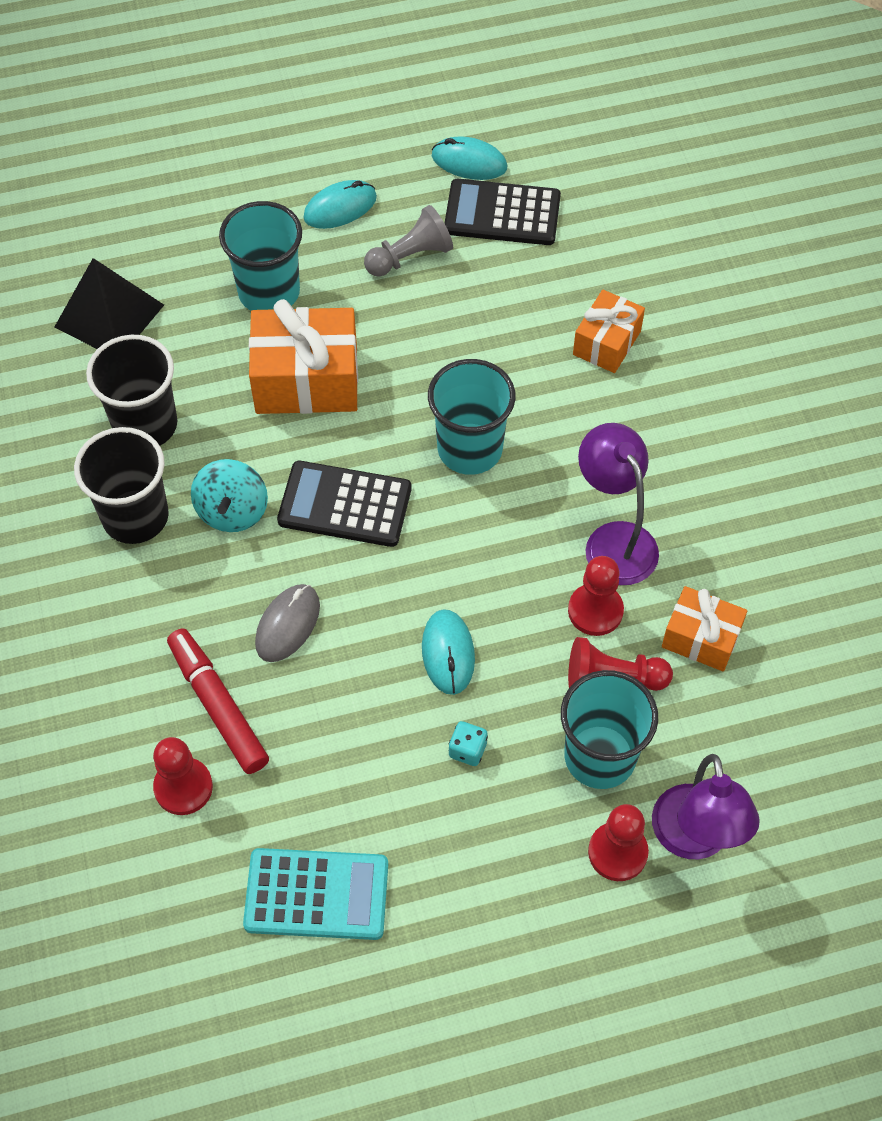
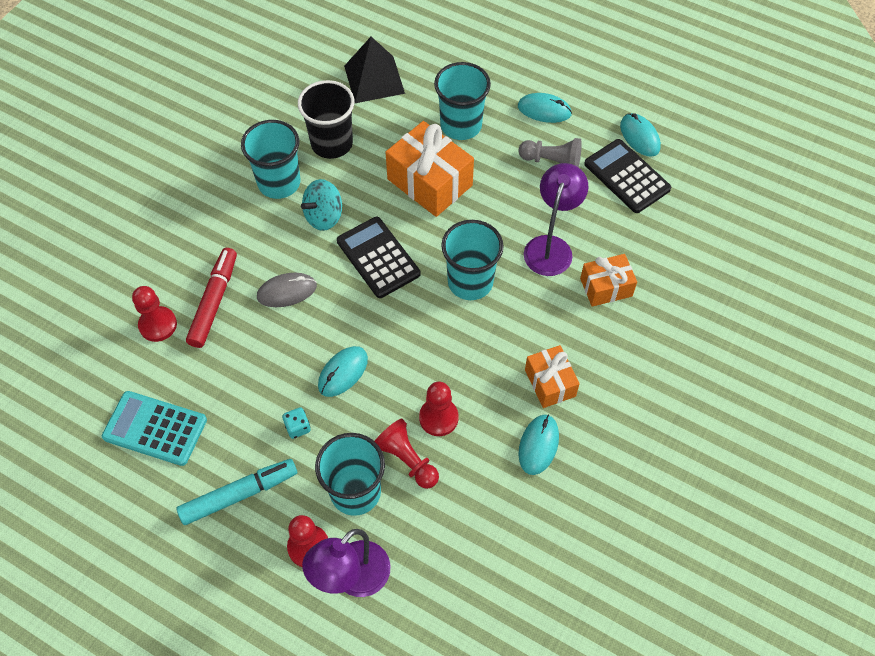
camera: 45 degrees right, 0 degrees up
(135, 517) = (279, 183): black cup -> turquoise cup
(316, 894) = (155, 428): turquoise calculator -> turquoise calculator turned 150 degrees clockwise
(488, 872) = (238, 495): none -> turquoise marker
(613, 540) = (490, 391): purple lamp -> purple lamp (551, 247)
(701, 638) = (476, 482): orange gift -> orange gift (550, 383)
(716, 551) = (538, 445): none -> turquoise mouse

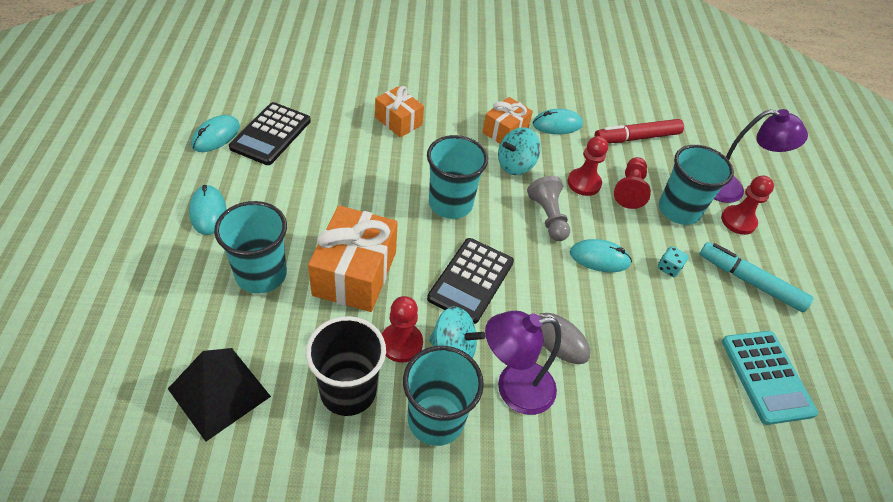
camera: 125 degrees left, 10 degrees down
(158, 325) = (683, 441): red pawn -> red pawn (401, 343)
(214, 302) = (619, 401): red marker -> red marker (637, 138)
(494, 365) = (515, 165): none -> turquoise spinning top
(551, 247) = (379, 163): purple lamp -> purple lamp (513, 389)
(552, 162) = (278, 187): grey pawn -> grey pawn (548, 217)

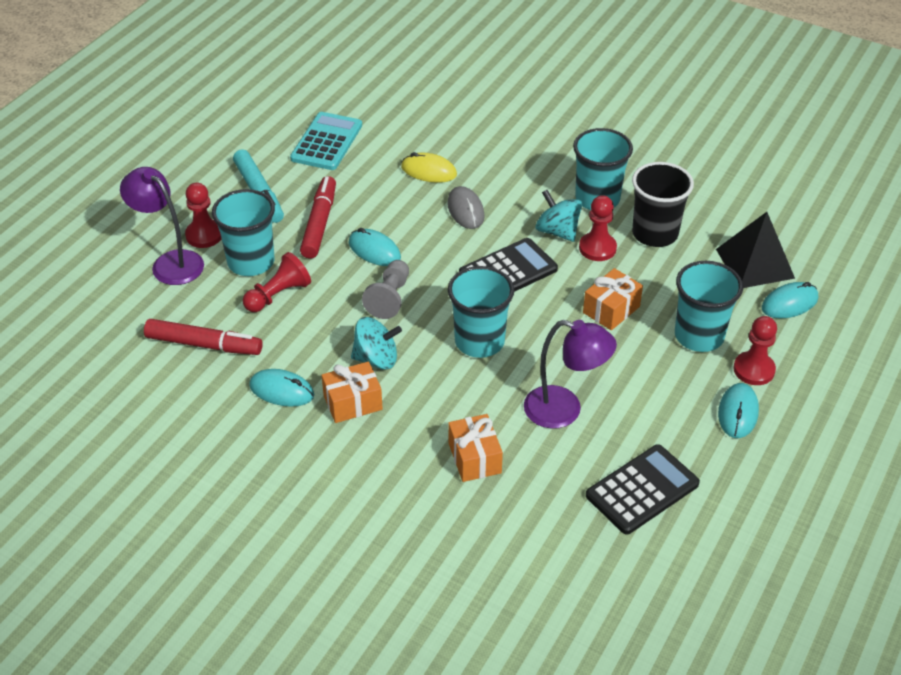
camera: 145 degrees left, 5 degrees down
(216, 136) = (711, 508): turquoise mouse -> turquoise mouse (789, 303)
(355, 273) = (611, 309): orange gift -> orange gift, size x0.60
(513, 389) = (527, 196): purple lamp -> purple lamp (564, 410)
(584, 183) = (320, 317): red pawn -> red pawn (754, 370)
(636, 380) = (429, 171): none -> yellow mouse
(668, 268) = (319, 224): turquoise dice -> red marker

